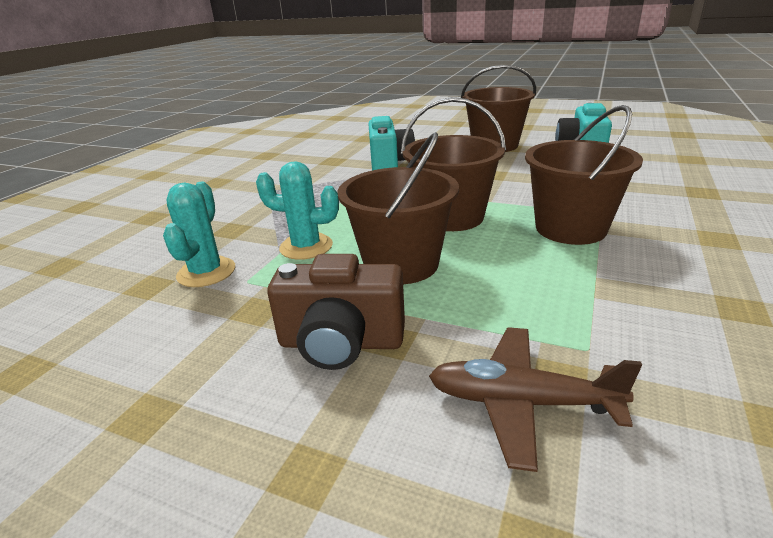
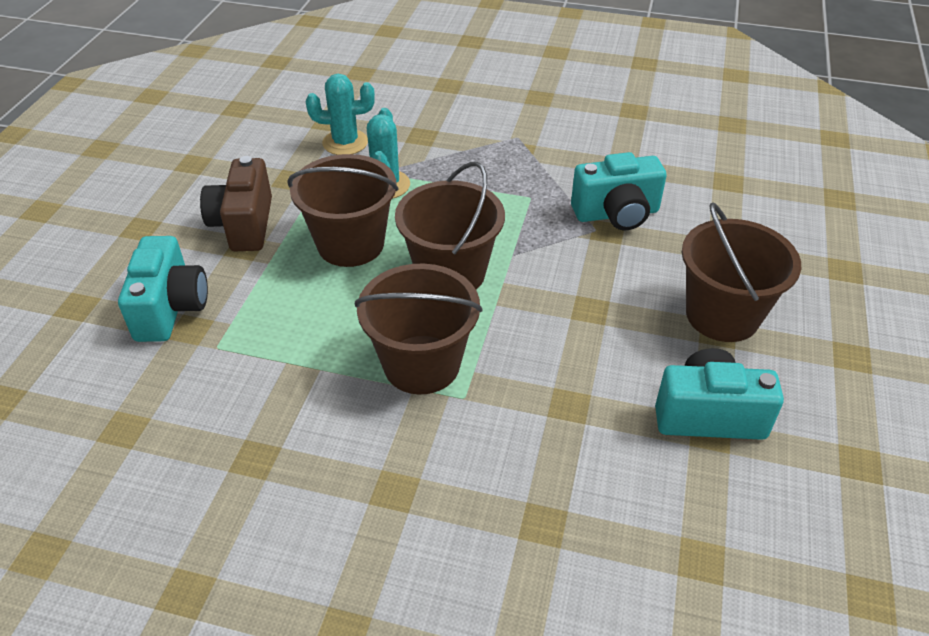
camera: 80 degrees right, 15 degrees up
(521, 402) = (171, 308): brown plane -> turquoise camera

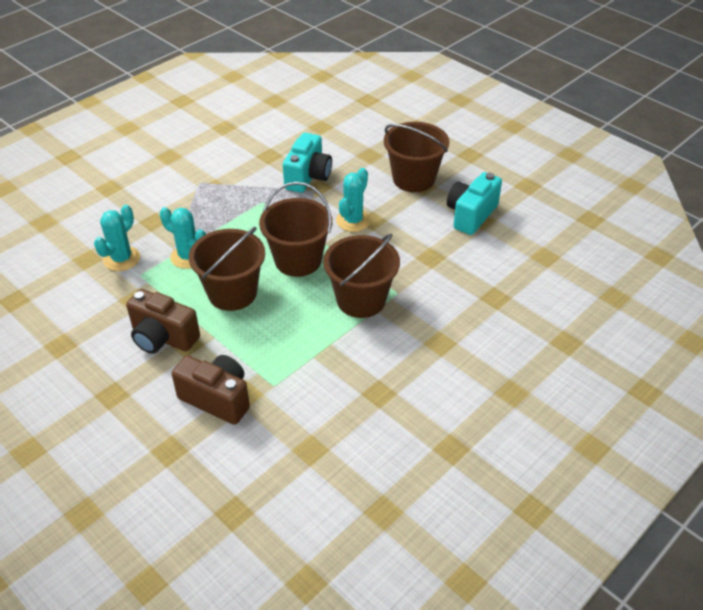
camera: 60 degrees left, 0 degrees up
(171, 308) = (217, 399): turquoise camera -> brown camera
(571, 291) = (353, 220): none -> turquoise cactus

